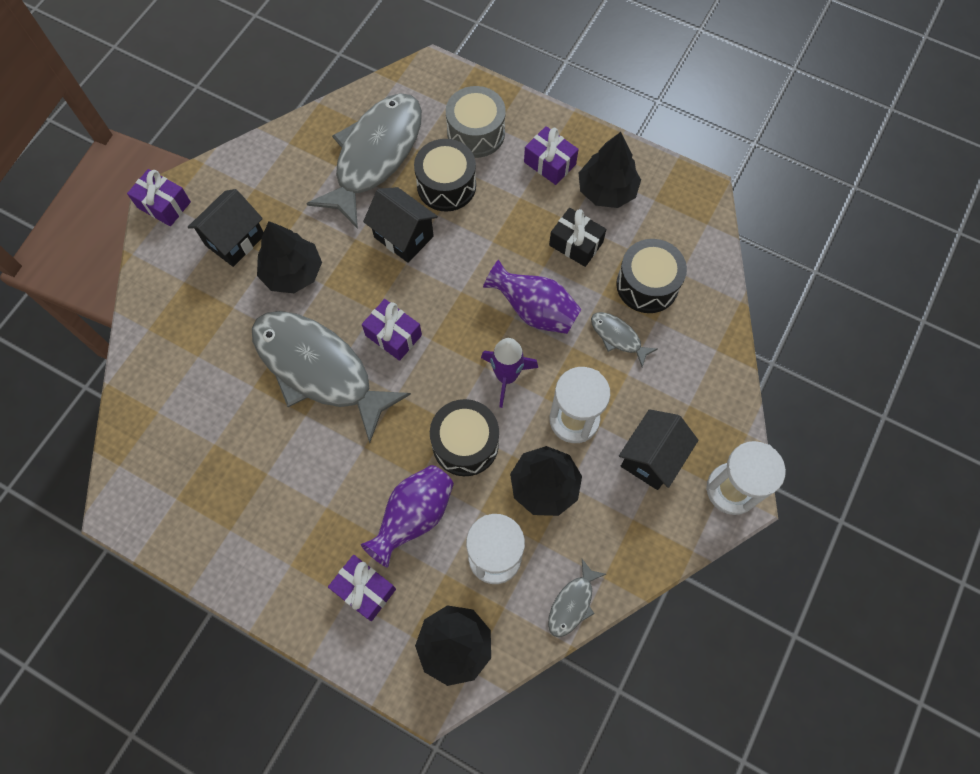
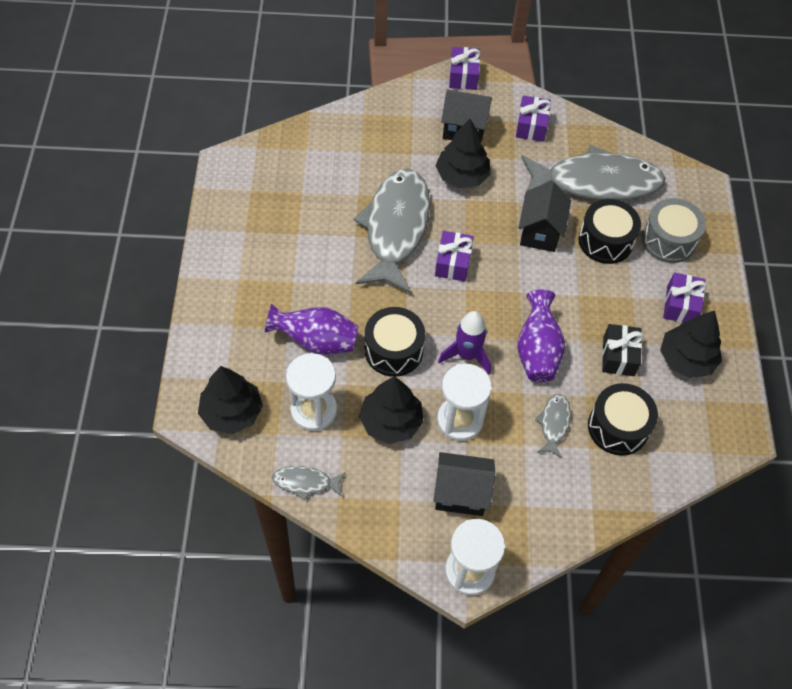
camera: 60 degrees right, 10 degrees down
(364, 589) = (244, 334): purple gift -> purple gift (531, 126)

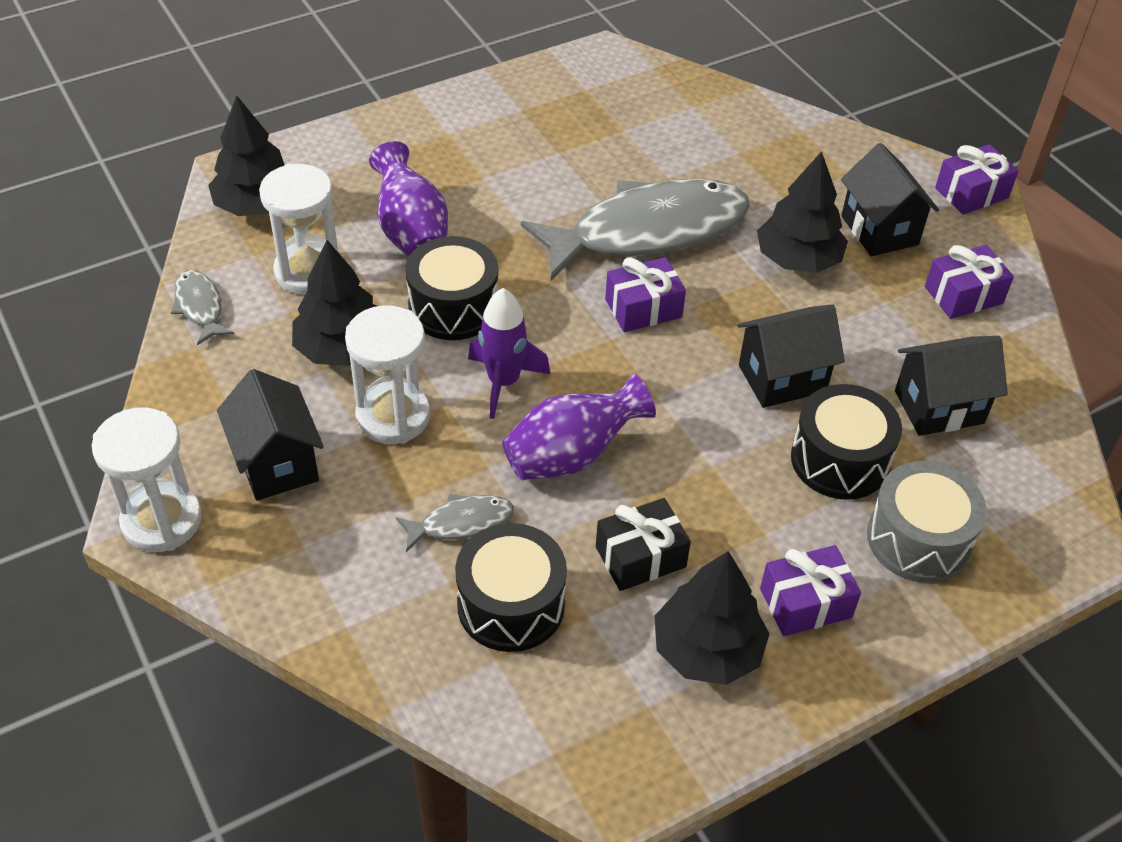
camera: 60 degrees right, 10 degrees down
(596, 182) = (939, 407): grey fish -> black house

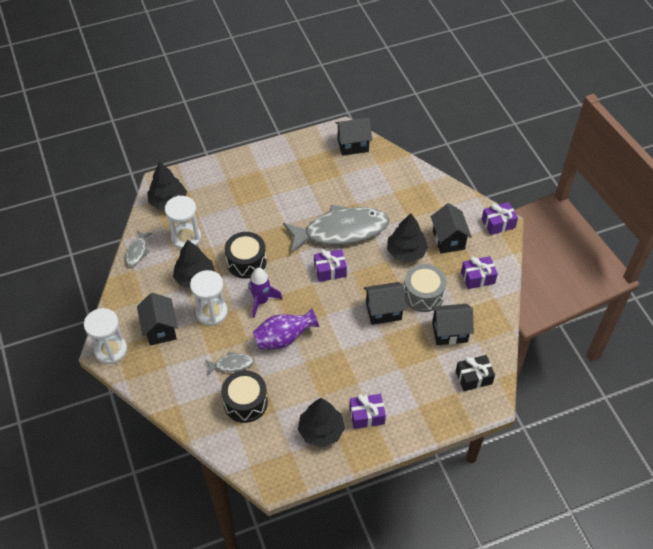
camera: 10 degrees right, 5 degrees up
(200, 307) = (137, 251): grey fish -> grey fish turned 150 degrees counterclockwise
(411, 232) = (234, 222): purple vase -> none
(633, 77) = (353, 145): none -> black house
(640, 557) = (303, 387): black gift -> black gift (473, 377)
(839, 460) = (398, 353): black drum -> none
(918, 539) = (422, 393): grey drum -> grey drum (423, 294)

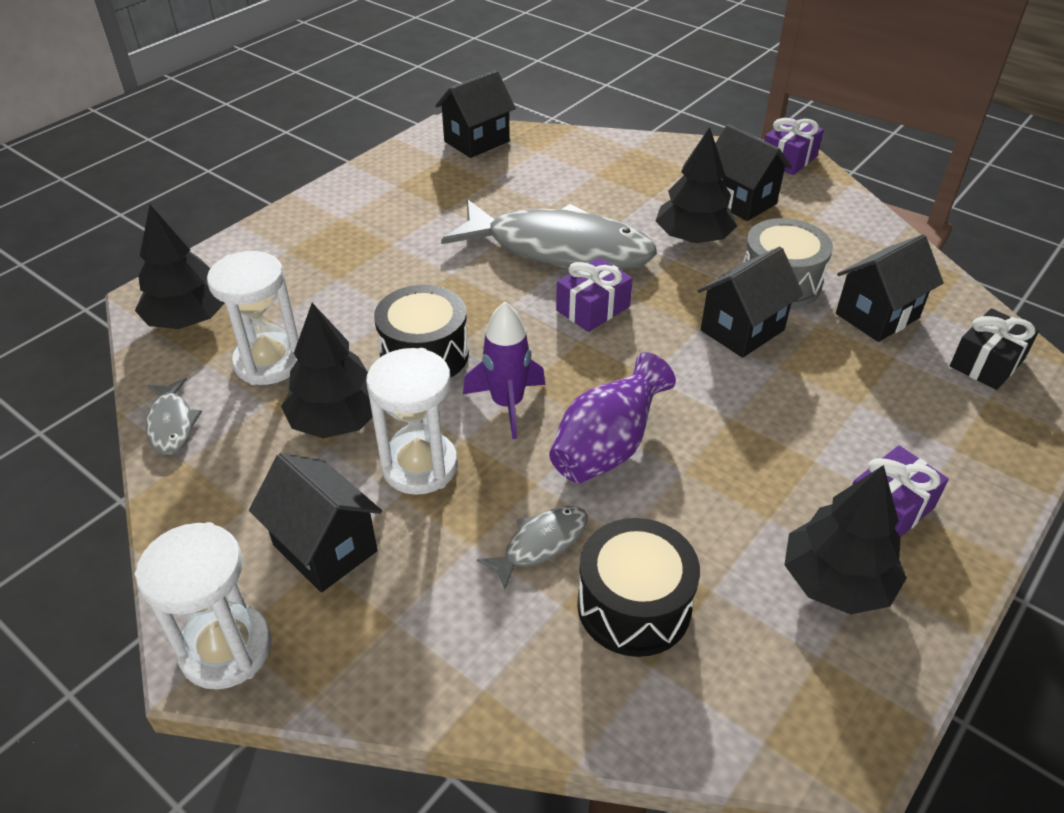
camera: 30 degrees left, 10 degrees down
(341, 231) = (559, 249): grey fish -> grey fish turned 60 degrees clockwise
(477, 277) = (835, 230): purple gift -> none

